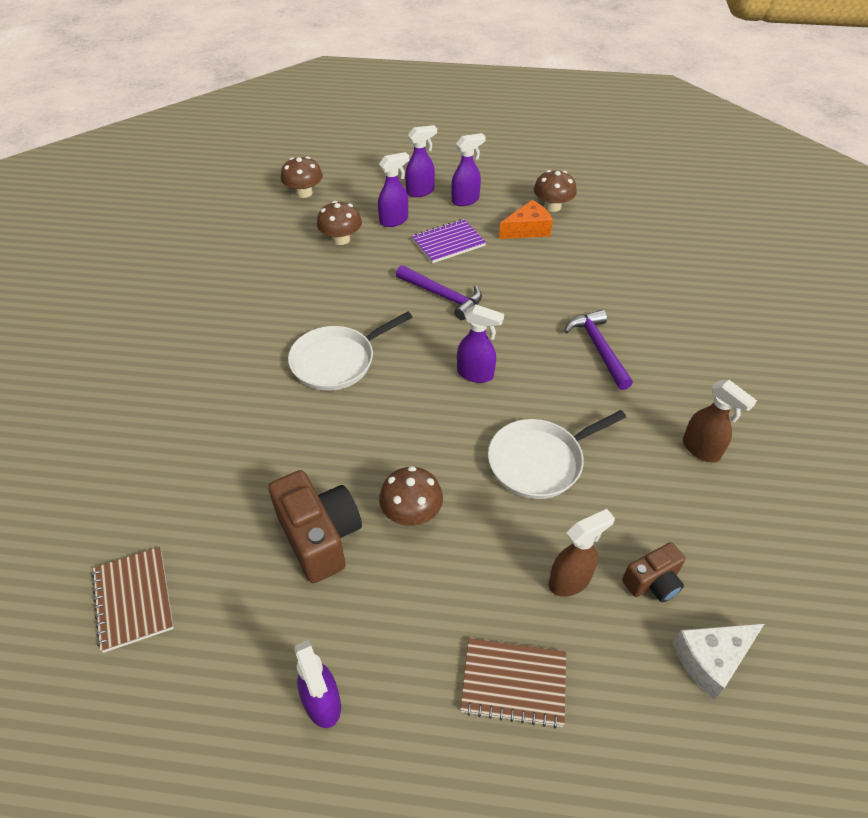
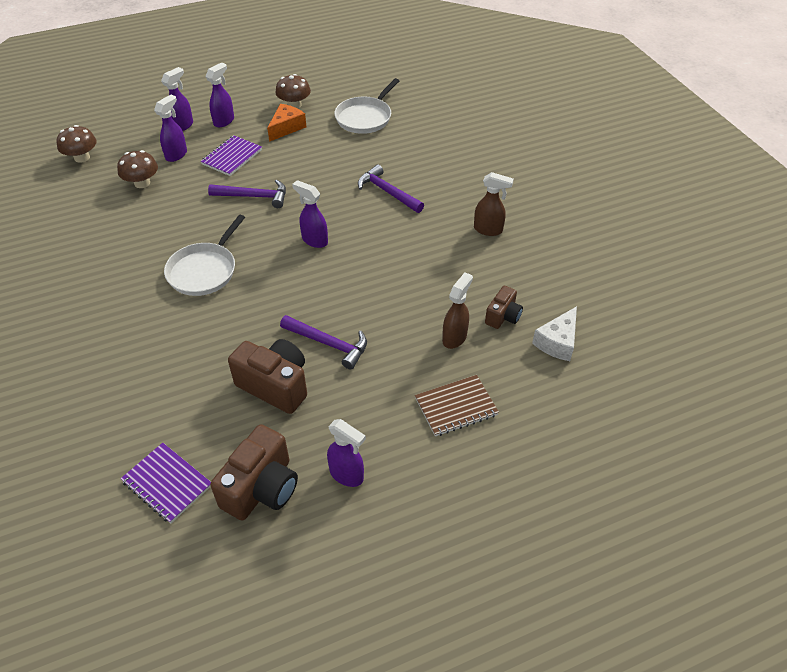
camera: 30 degrees left, 0 degrees up
(134, 599) = (167, 483): brown notebook -> purple notebook
(220, 664) = (261, 488): none -> brown camera
(411, 513) = (329, 344): brown mushroom -> purple hammer
(476, 374) = (314, 240): purple spray bottle -> purple spray bottle turned 135 degrees counterclockwise
(539, 461) = (393, 278): white pan -> white pan (365, 118)

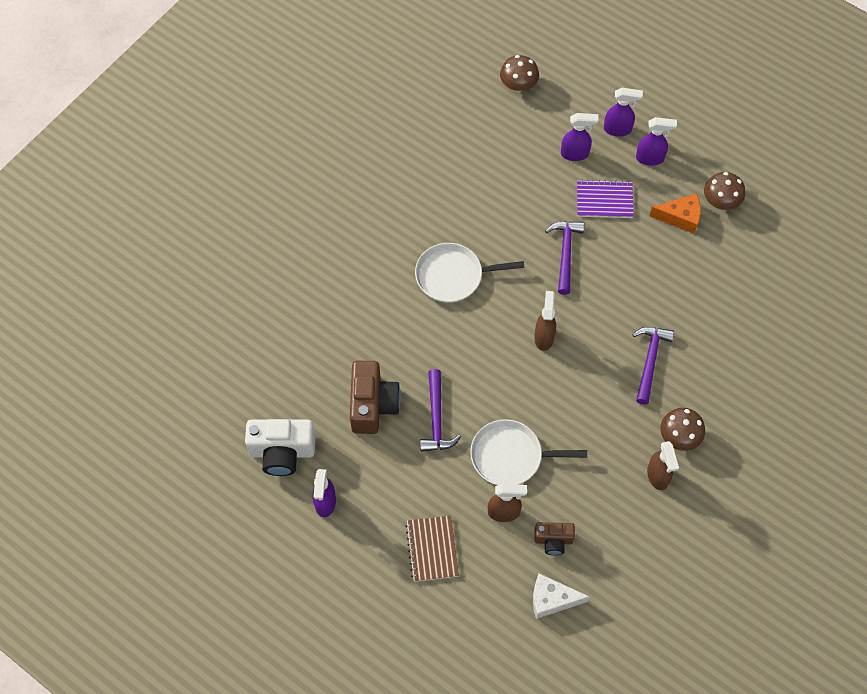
camera: 60 degrees right, 15 degrees up
(142, 183) = (520, 155): brown mushroom -> brown mushroom (679, 436)
(167, 483) = (251, 389): purple notebook -> none
(254, 196) = (565, 253): purple hammer -> purple hammer turned 150 degrees counterclockwise
(261, 488) = (282, 452): brown camera -> white camera
(314, 240) = (544, 337): purple spray bottle -> brown spray bottle
(365, 118) = (748, 277): white pan -> white pan (510, 456)
(456, 407) = (432, 549): brown notebook -> brown notebook turned 45 degrees clockwise

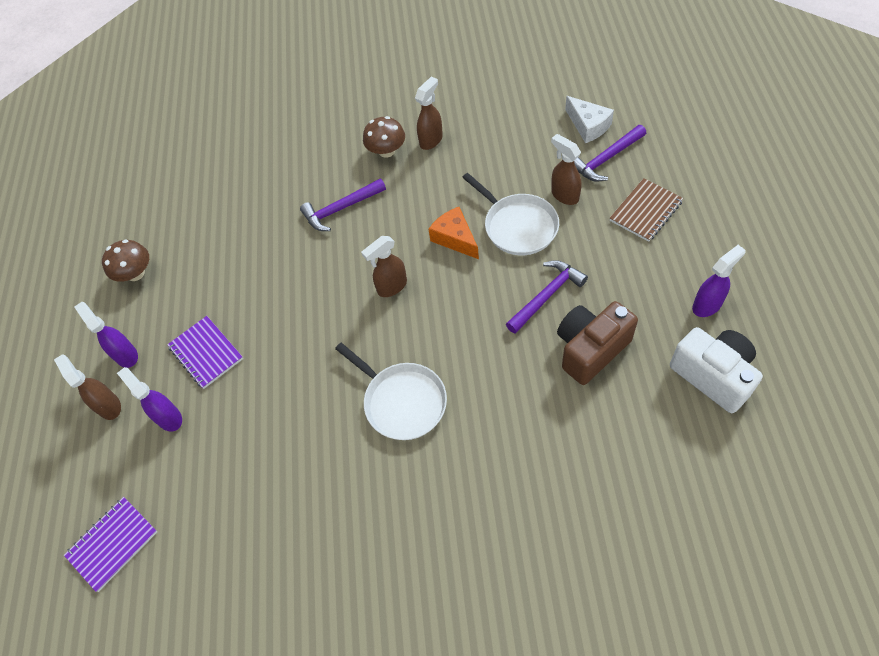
camera: 125 degrees left, 5 degrees down
(518, 85) = (113, 544): brown mushroom -> purple notebook
(553, 540) = (548, 155): brown camera -> none
(565, 253) = (292, 337): purple hammer -> purple hammer (606, 159)
(618, 129) = (109, 406): purple spray bottle -> brown spray bottle
(680, 217) = (177, 287): orange cheese -> orange cheese (455, 238)

